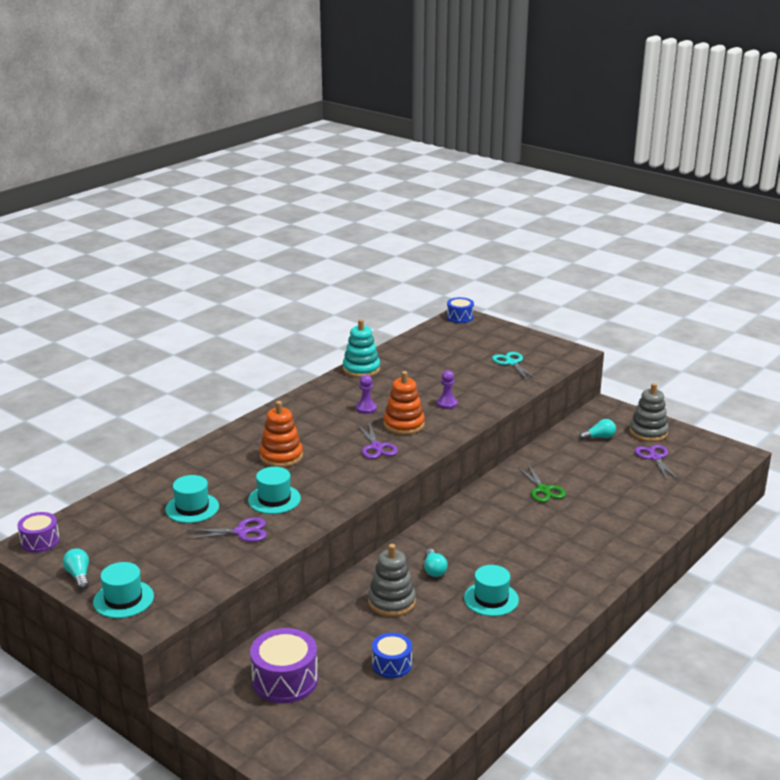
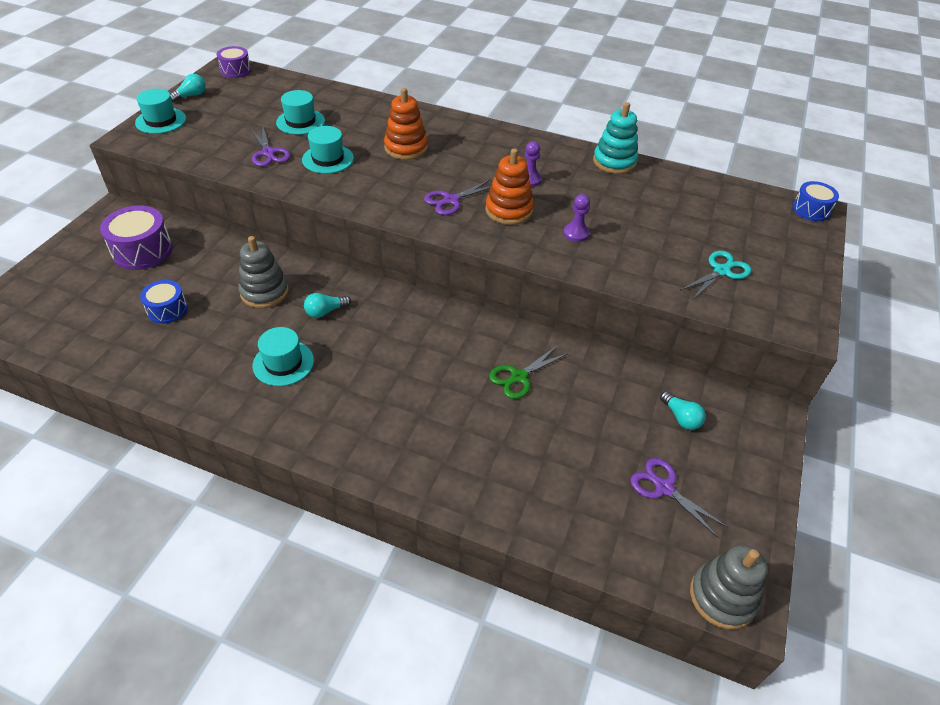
camera: 70 degrees right, 20 degrees up
(648, 432) = (732, 473): grey stacking toy -> grey stacking toy (722, 597)
(654, 457) = (664, 488): purple scissors -> purple scissors turned 105 degrees counterclockwise

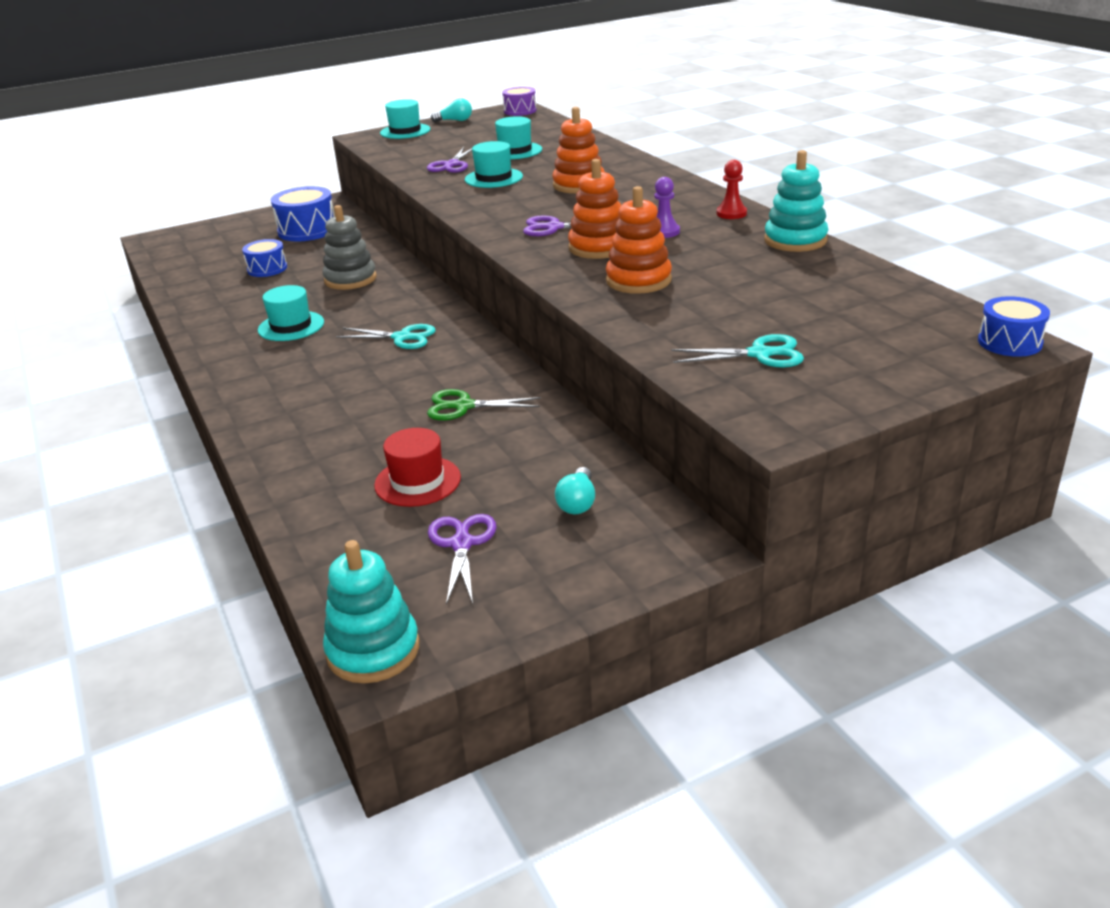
camera: 45 degrees right, 15 degrees down
(142, 251) = (307, 230): purple drum -> blue drum
(325, 311) = (375, 306): turquoise light bulb -> none
(391, 334) = (402, 337): none -> turquoise scissors
(546, 148) = (731, 213): none -> red pawn
(575, 456) = (417, 481): none -> red hat
(576, 233) = (638, 280): purple pawn -> orange stacking toy
(722, 597) = (373, 650): grey stacking toy -> turquoise stacking toy

